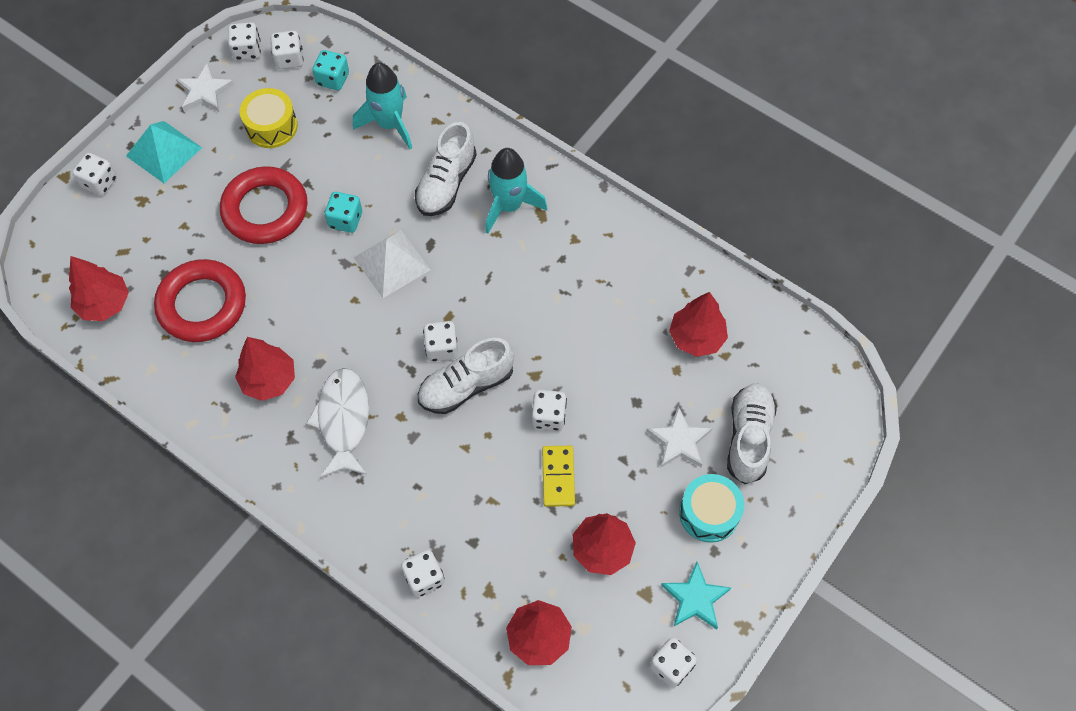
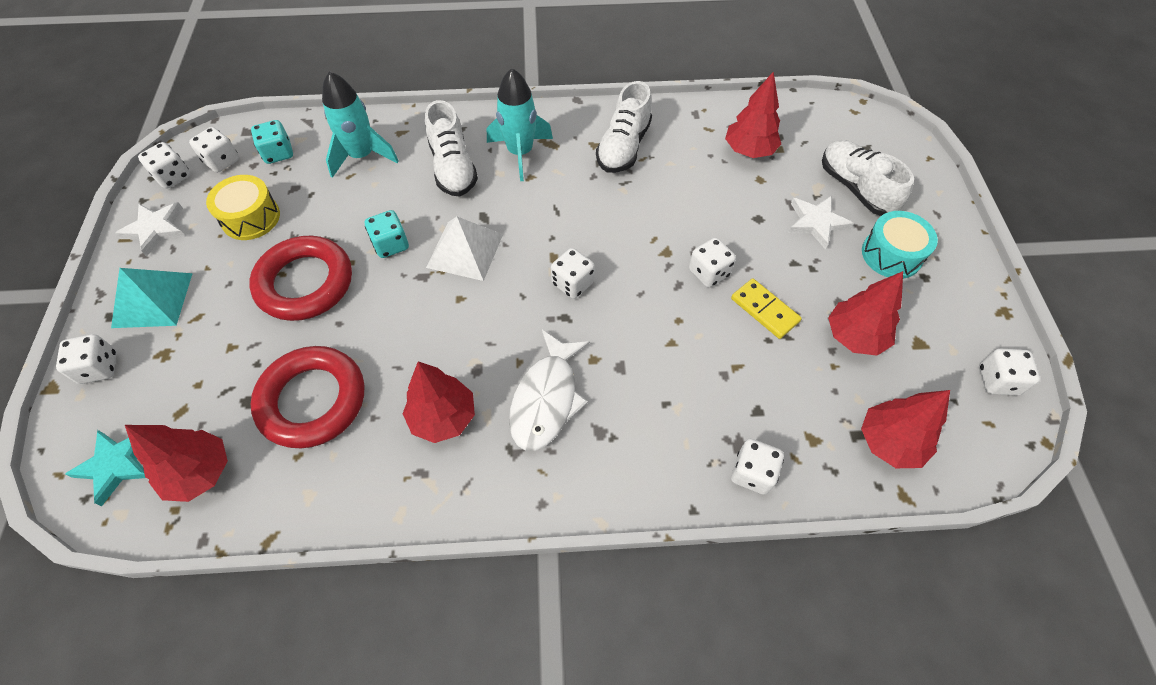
camera: 40 degrees left, 5 degrees down
(343, 420) = (546, 399): white fish -> white fish turned 120 degrees counterclockwise
(466, 386) = (622, 297): white shoe -> white shoe (623, 147)
(695, 598) = (953, 319): turquoise star -> turquoise star (116, 465)

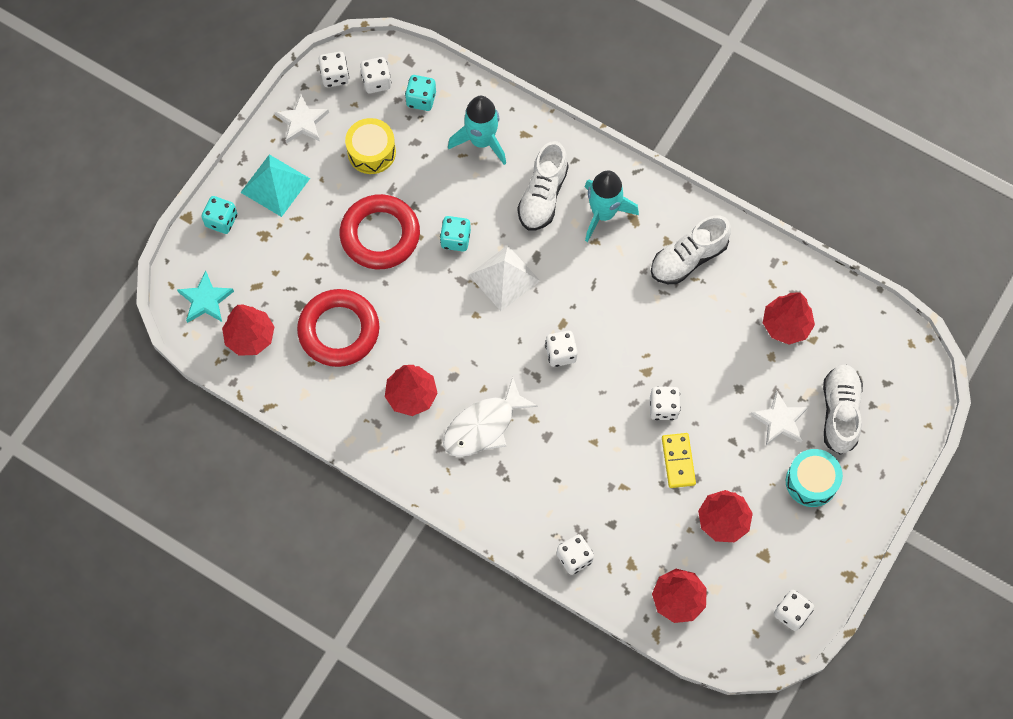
camera: 35 degrees right, 10 degrees up
(99, 368) = (221, 220): white dice -> turquoise dice

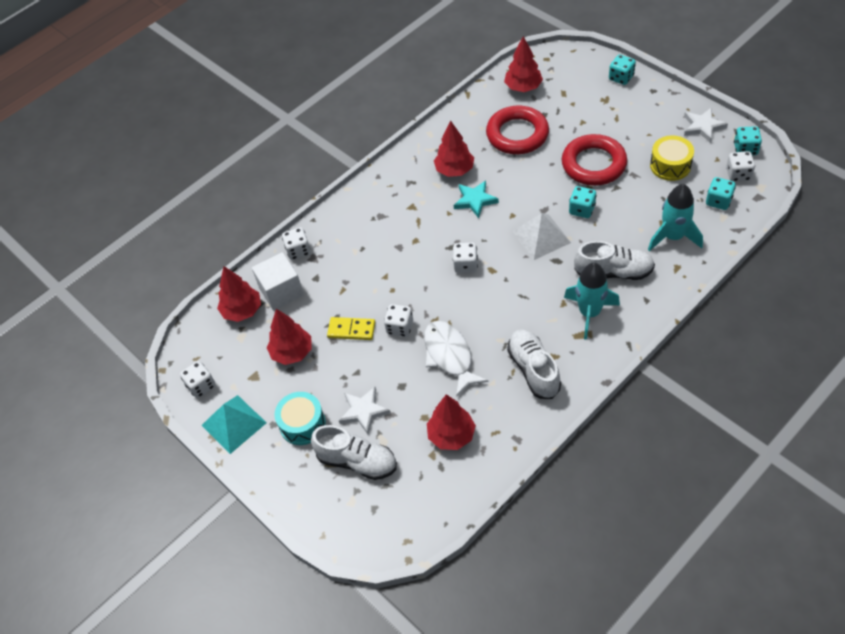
camera: 110 degrees right, 15 degrees down
(205, 300) = (557, 66): turquoise star -> turquoise star (475, 200)
(275, 185) = (647, 108): turquoise pyramid -> turquoise pyramid (234, 424)
(335, 76) = (745, 149): white dice -> turquoise dice
(483, 426) = (418, 209): white fish -> white fish (449, 356)
(543, 196) = (613, 272): white shoe -> white shoe turned 150 degrees clockwise
(640, 560) = (281, 291): none -> white cube

